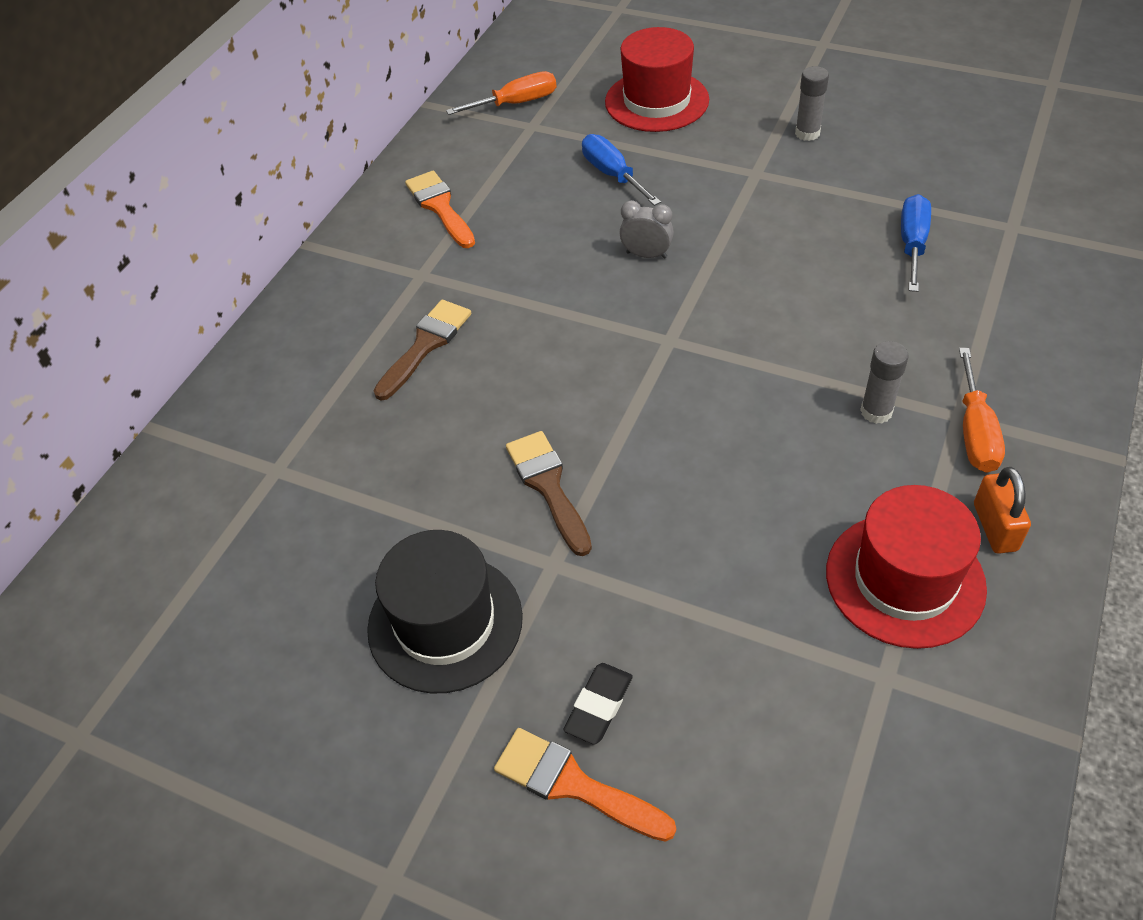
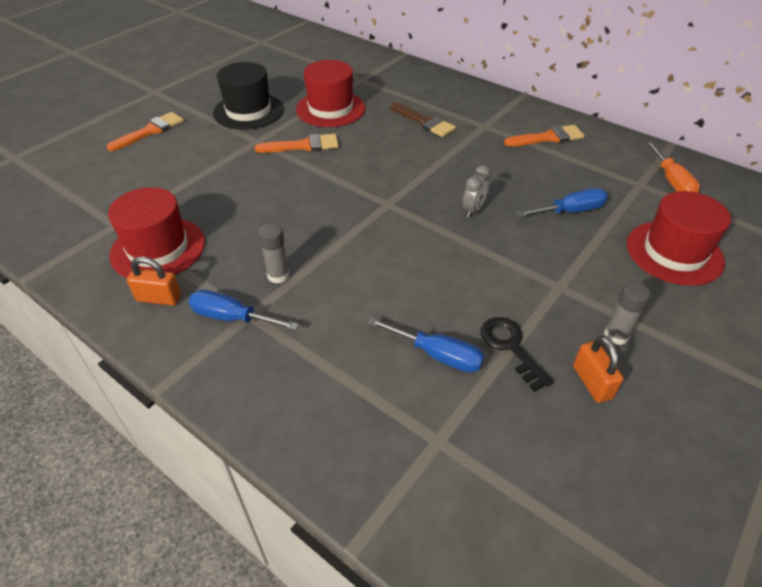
camera: 100 degrees right, 5 degrees down
(407, 485) = (330, 109): none -> red hat
(548, 486) = (303, 146): brown brush -> orange brush
(599, 706) = (177, 142): black eraser -> none
(867, 196) = (511, 347): none -> black key
(877, 144) = (592, 382): none -> orange padlock
(975, 432) = (232, 317): orange screwdriver -> blue screwdriver

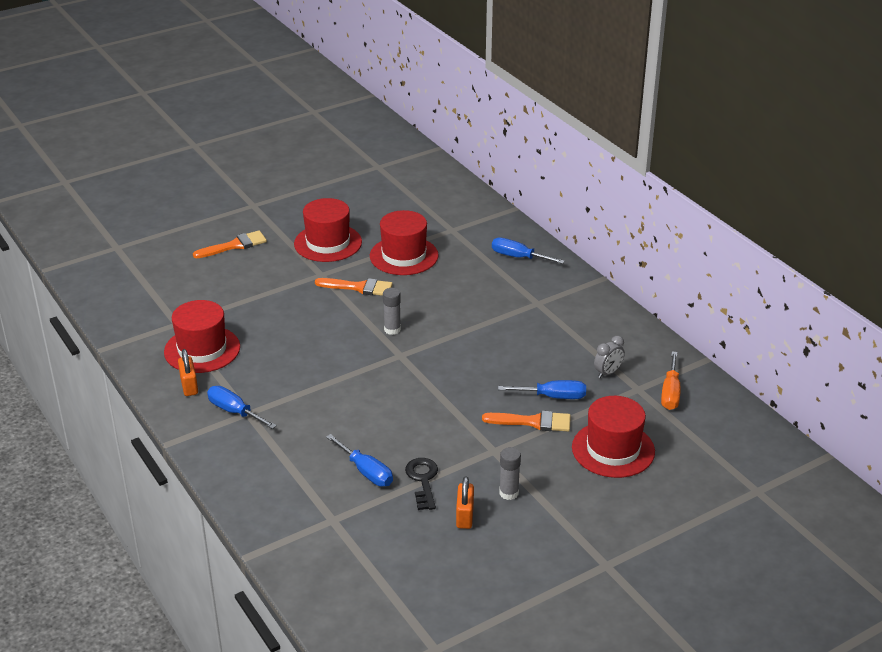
camera: 20 degrees right, 10 degrees down
(159, 298) = (189, 386): orange padlock -> orange padlock turned 45 degrees clockwise
(248, 111) = (328, 243): black hat -> red hat
(278, 275) = (282, 390): grey glue stick -> grey glue stick (392, 329)
(424, 122) = (483, 287): brown brush -> none
(437, 91) = (518, 257): none -> blue screwdriver
(473, 210) = (469, 376): grey clock -> grey clock (608, 373)
(548, 138) = (589, 327): orange brush -> orange brush (533, 422)

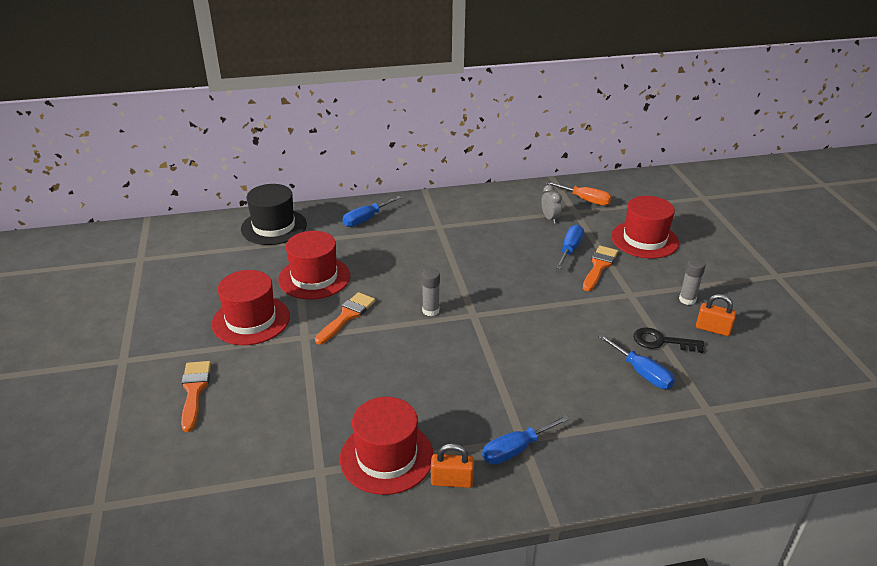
camera: 70 degrees left, 0 degrees up
(366, 472) = (642, 373): blue screwdriver -> blue screwdriver turned 75 degrees clockwise
(468, 212) = (274, 227): none -> black hat

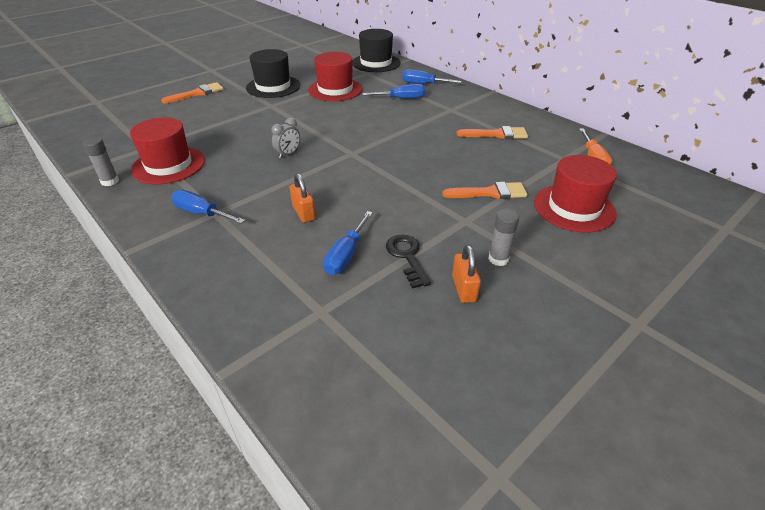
camera: 60 degrees right, 5 degrees up
(251, 320) = (273, 87): red hat -> black hat
(347, 316) = (304, 111): orange brush -> orange brush (496, 134)
(430, 310) = (339, 136): grey glue stick -> grey glue stick (110, 181)
(452, 481) = (155, 195): orange padlock -> orange padlock (303, 213)
(550, 218) = (533, 150): grey clock -> grey clock (288, 154)
(570, 249) = (497, 171): blue screwdriver -> blue screwdriver (401, 99)

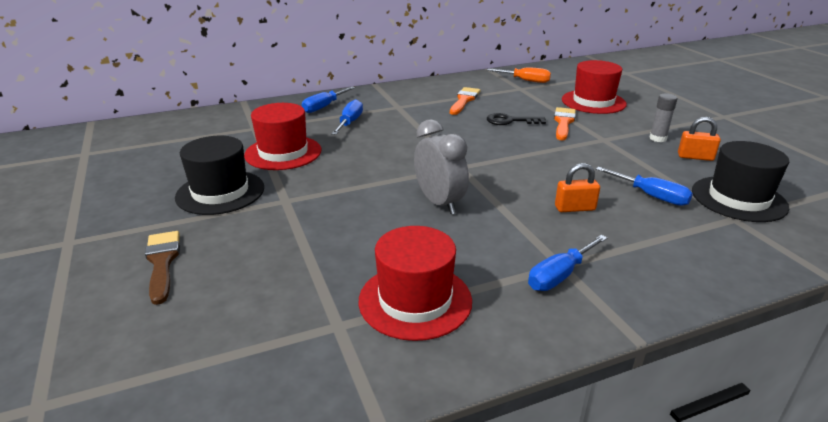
camera: 70 degrees left, 10 degrees down
(110, 181) = (438, 366): grey glue stick -> none
(197, 93) = (162, 262): orange brush -> brown brush
(288, 154) = (439, 203): grey clock -> grey clock, size x1.75
(376, 63) = (230, 119): black hat -> black hat (738, 199)
(407, 257) = (654, 170): black key -> black key (510, 121)

